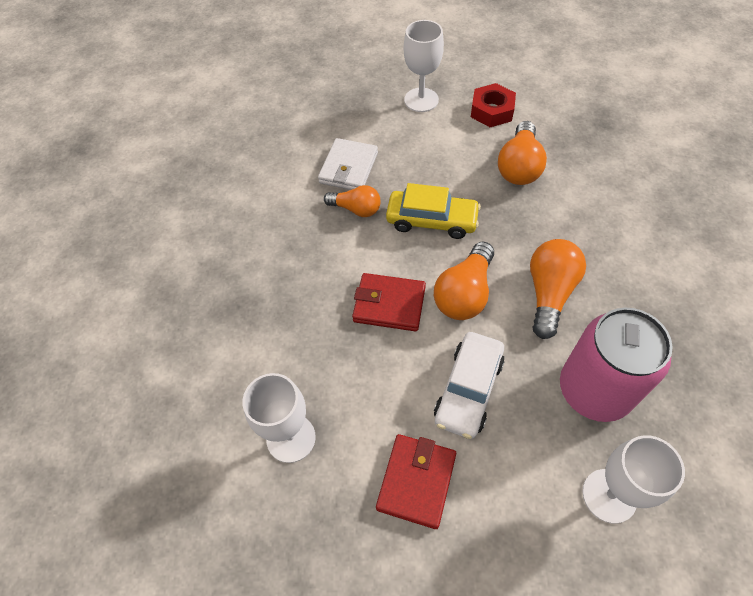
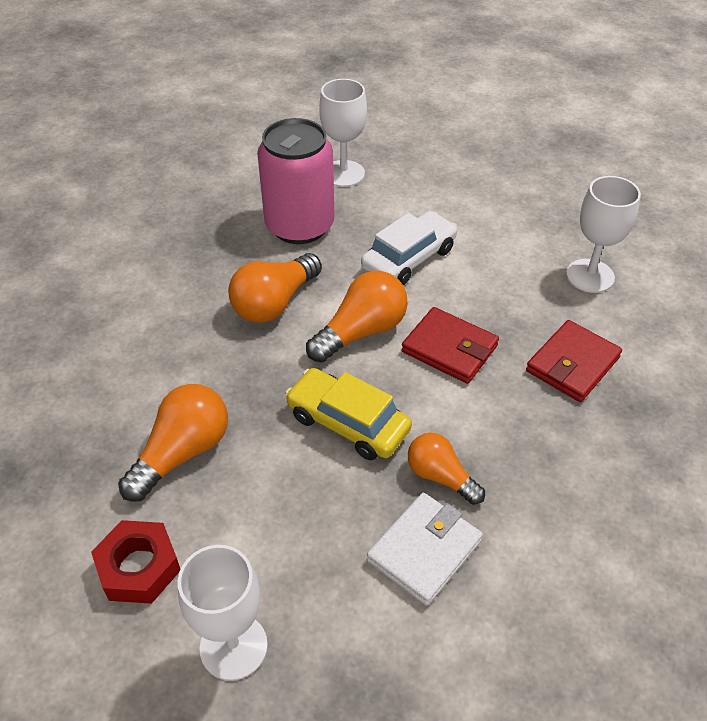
camera: 160 degrees left, 10 degrees down
(416, 481) = (487, 220): red wallet -> red wallet (572, 364)

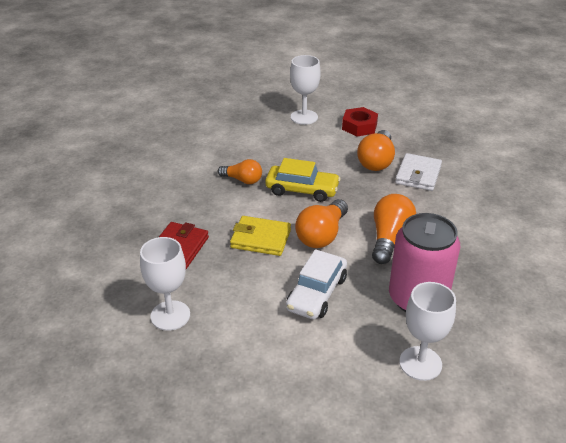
camera: 160 degrees right, 10 degrees down
(424, 551) = (240, 155): white wallet -> white wallet (418, 175)
(449, 349) = (261, 239): red wallet -> yellow wallet

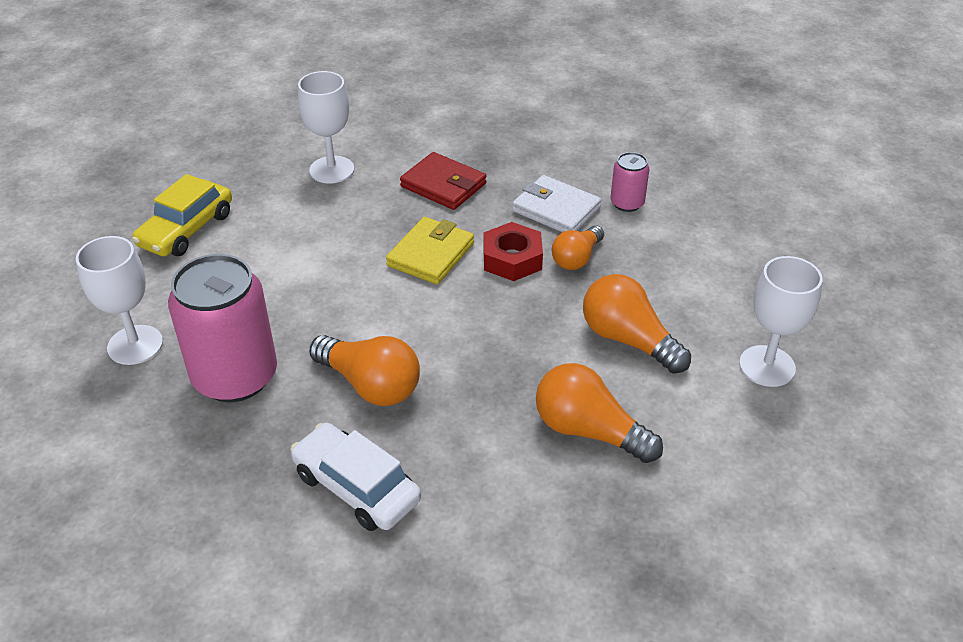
camera: 105 degrees right, 5 degrees up
(180, 168) = (627, 203): none -> pink can
(302, 190) = (530, 316): yellow car -> yellow car (186, 229)
(316, 293) = (301, 284): white car -> white car (356, 487)
(322, 235) = (411, 314): orange light bulb -> orange light bulb (628, 340)
(359, 126) = (720, 440): red nut -> red nut (512, 259)
(418, 175) = (526, 479): white wallet -> white wallet (556, 209)

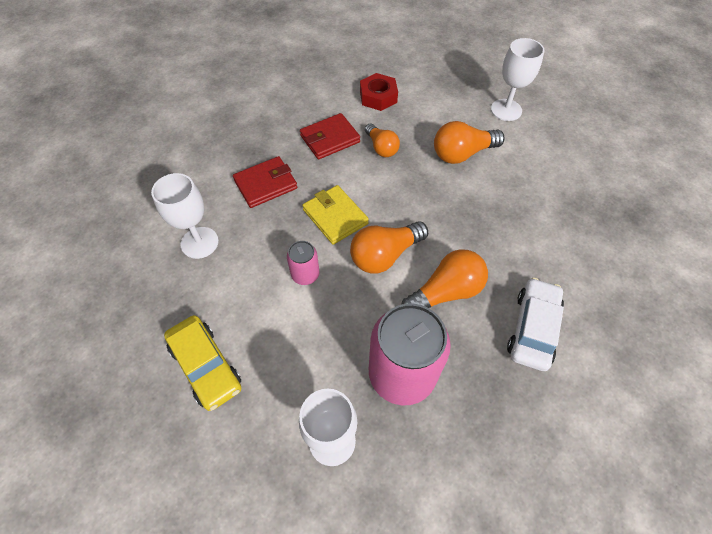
camera: 65 degrees left, 15 degrees up
(356, 487) = (532, 328): white car -> white car turned 135 degrees clockwise
(512, 259) = (364, 177): red nut -> red nut (378, 97)
(556, 209) = (330, 139): white wallet -> red wallet
(589, 431) = (525, 199): orange light bulb -> orange light bulb (385, 255)
(627, 203) = (345, 106): pink can -> pink can (305, 274)

